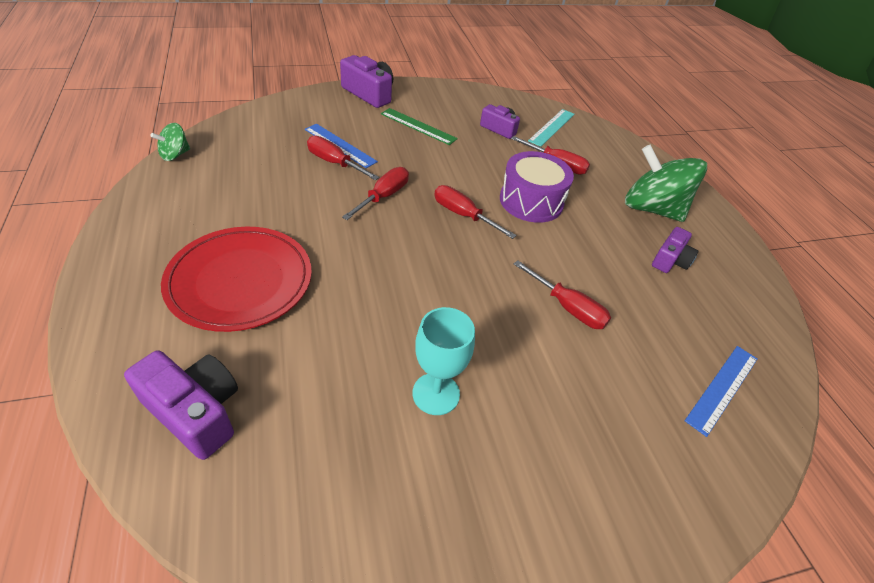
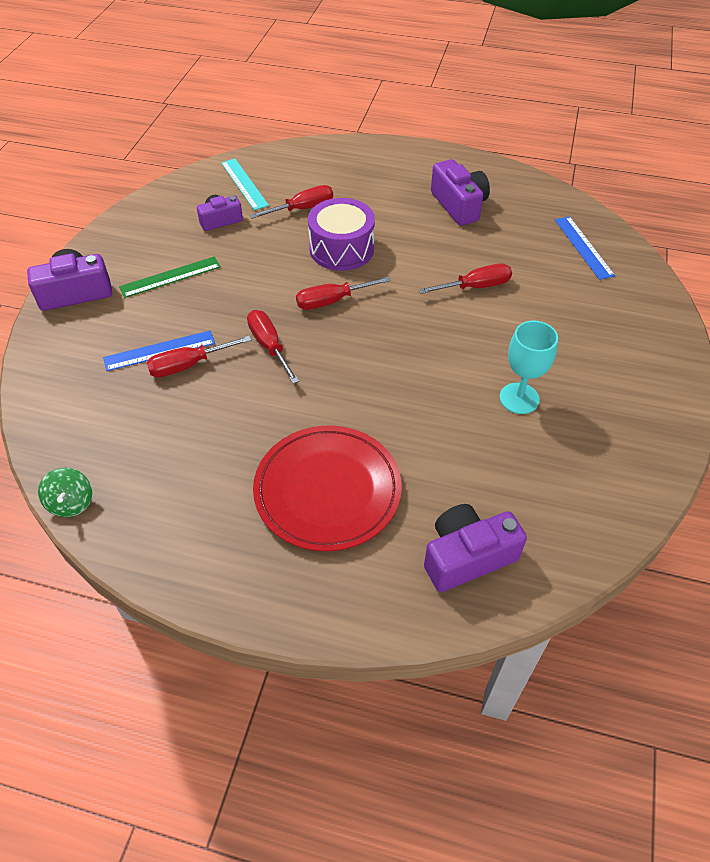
camera: 55 degrees left, 5 degrees up
(651, 209) = (397, 183): green spinning top -> none
(670, 260) = (459, 205): purple camera -> purple camera, size x1.56

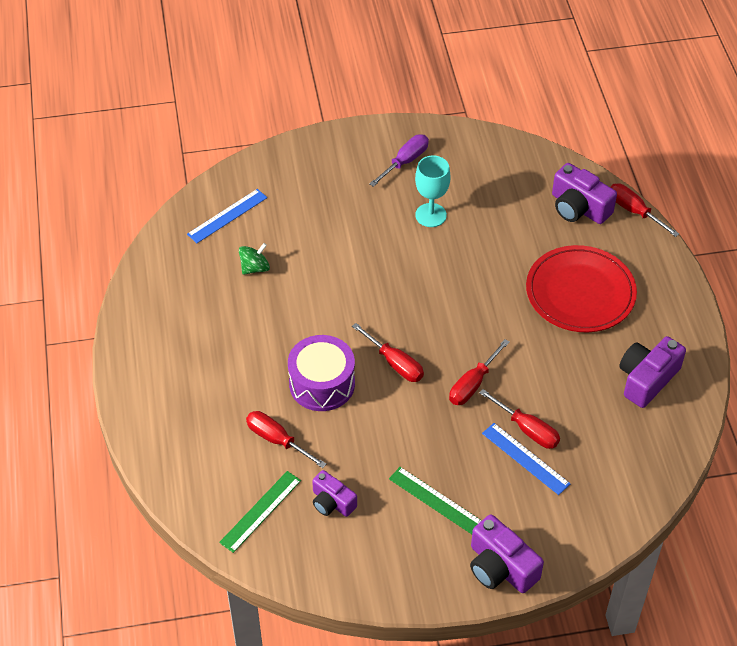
camera: 115 degrees left, 0 degrees up
(71, 503) = (692, 433): green spinning top -> green spinning top (255, 268)
(244, 184) = (260, 511): turquoise ruler -> green ruler
(459, 205) = (208, 317): purple camera -> purple camera (647, 379)
(475, 287) = (321, 273): red screwdriver -> red screwdriver (634, 211)
(618, 406) = (405, 162): none -> purple screwdriver

